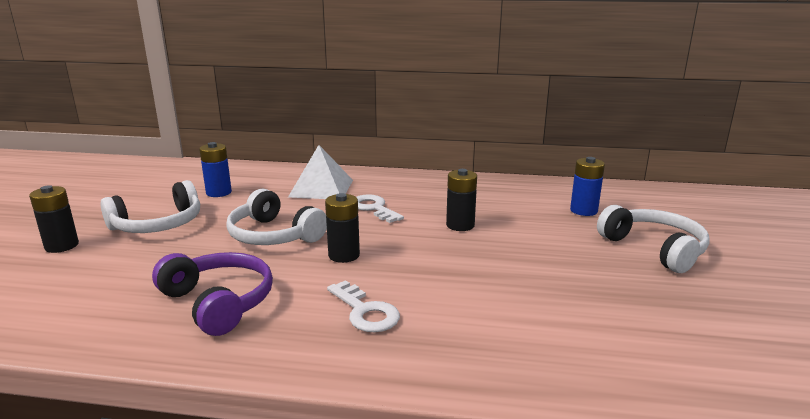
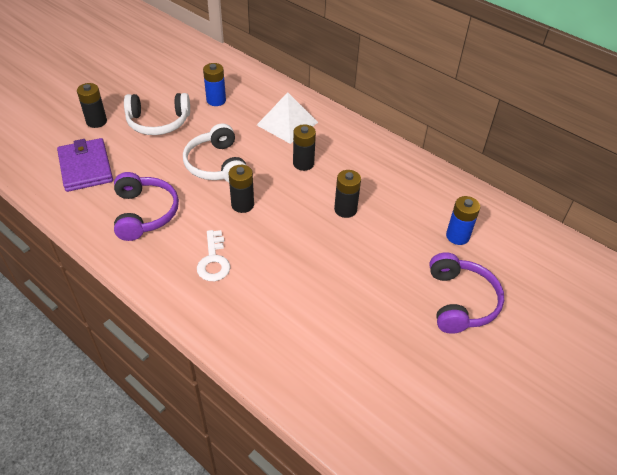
camera: 30 degrees right, 25 degrees up
(80, 289) = (85, 167): none -> purple wallet
(374, 208) = (303, 163): white key -> black battery
(654, 249) = (461, 301): white headphones -> purple headphones

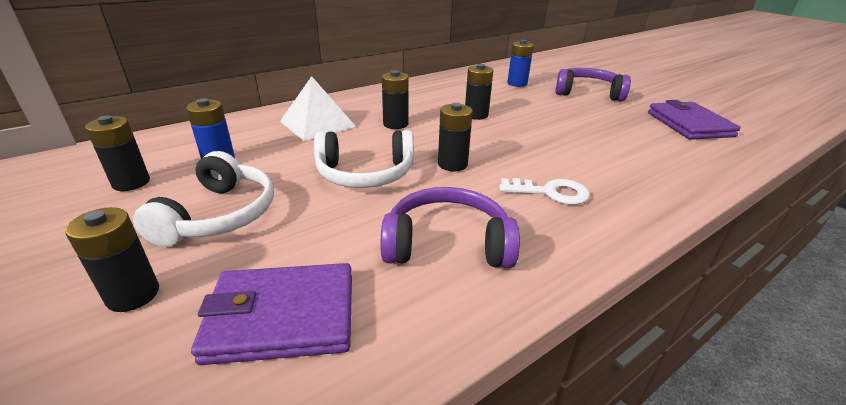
camera: 75 degrees left, 15 degrees down
(183, 81) = (131, 183): none -> black battery
(399, 388) = (689, 124): none -> purple wallet

